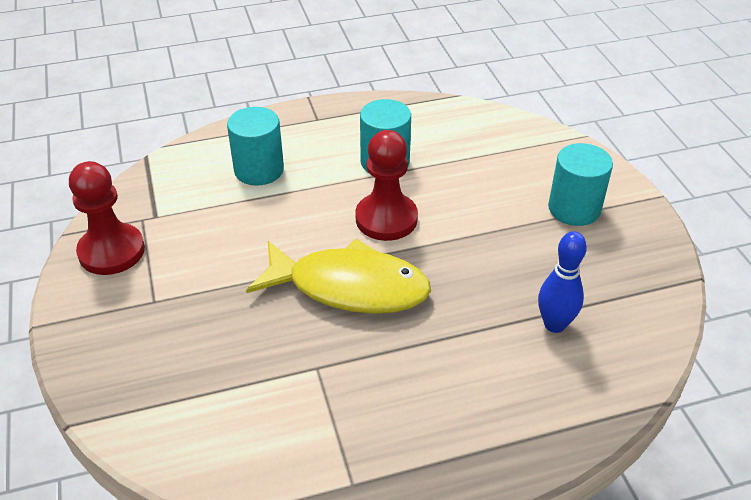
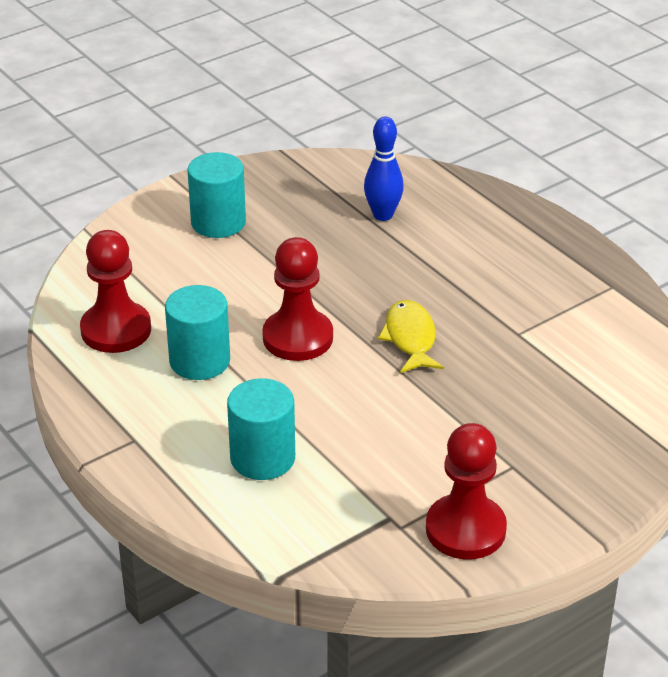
camera: 110 degrees left, 5 degrees down
(350, 287) = (410, 338): yellow fish -> yellow fish, size x0.58
(443, 130) = (116, 330): none -> red pawn

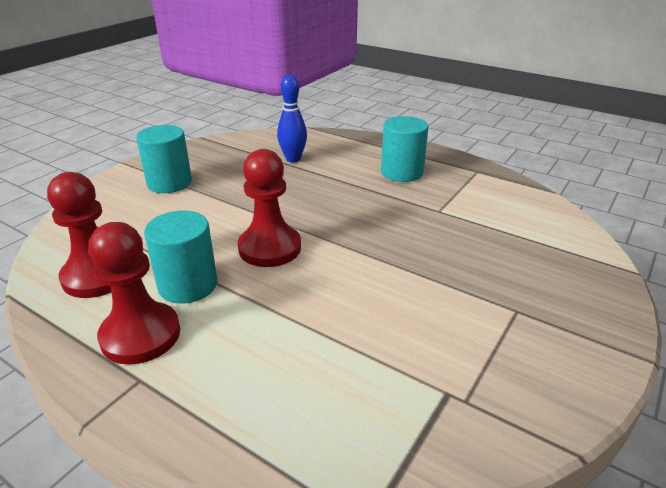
camera: 20 degrees left, 5 degrees down
(262, 458) = (287, 363): turquoise cylinder -> turquoise cylinder (402, 172)
(410, 338) = (362, 230): yellow fish -> none
(465, 529) = (528, 384): red pawn -> red pawn (140, 335)

